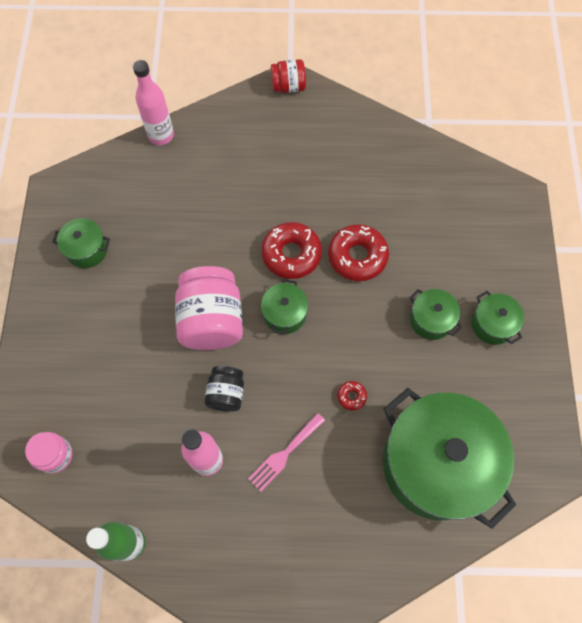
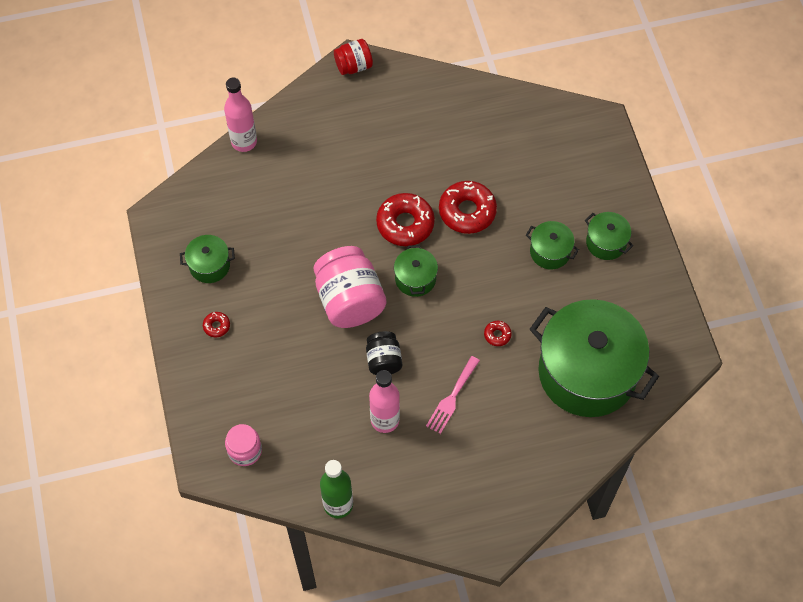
camera: 15 degrees left, 5 degrees down
(72, 314) = (216, 326): none -> red donut

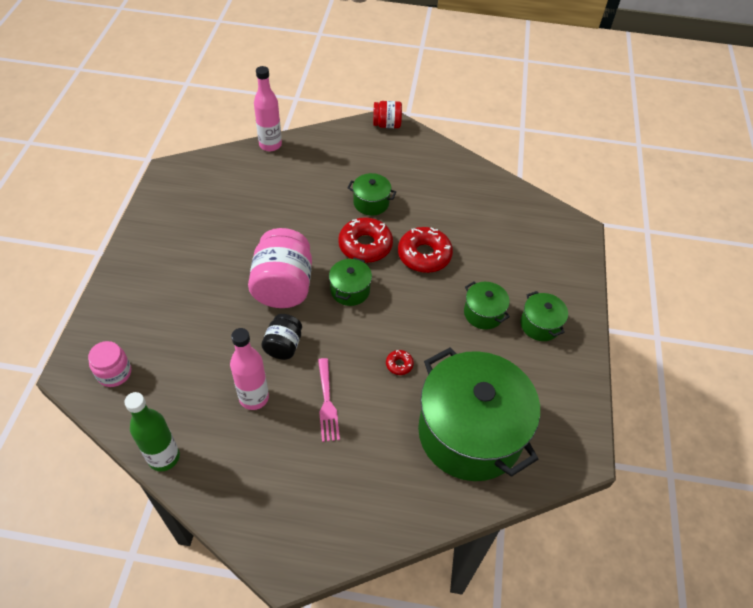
camera: 20 degrees right, 10 degrees down
(209, 265) = (186, 218): green pot -> green pot (371, 203)
(216, 326) = (160, 264): red donut -> none
(452, 398) = (327, 403): pink fork -> pink fork turned 60 degrees counterclockwise

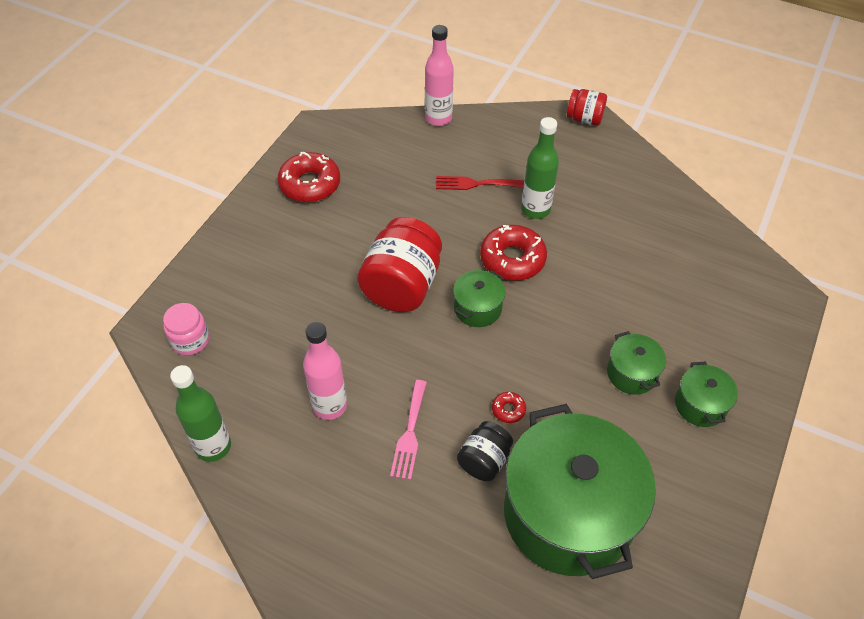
camera: 20 degrees right, 0 degrees up
(283, 286) = (402, 286): pink jar -> red jar
(283, 345) = (381, 354): black jar -> black jar (484, 460)
(317, 192) = (475, 184): none -> red fork
(371, 203) = (535, 209): green pot -> green bottle
(424, 255) = (580, 286): red donut -> red donut (310, 184)

